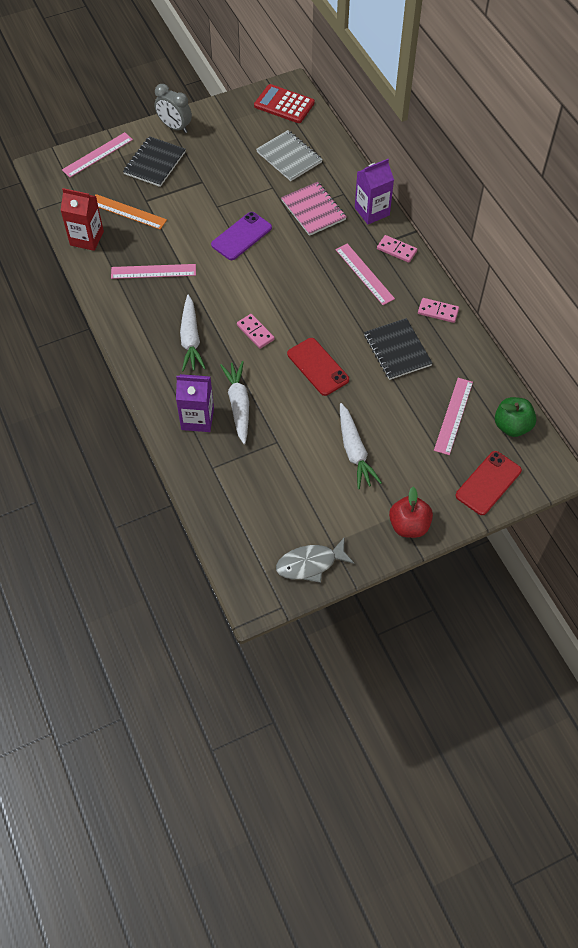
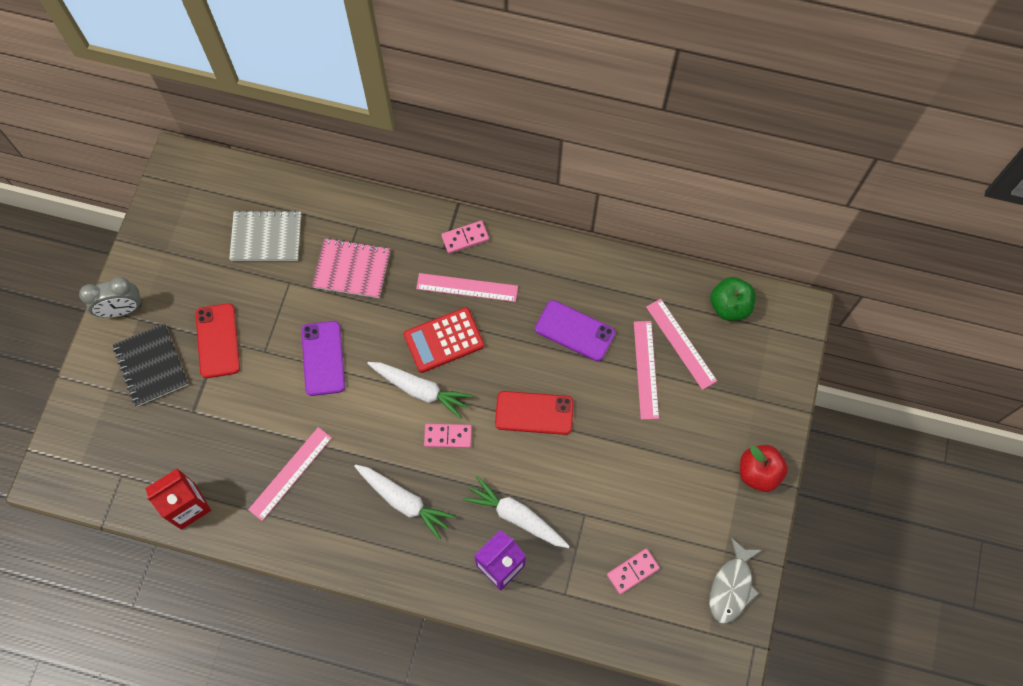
camera: 50 degrees left, 10 degrees up
(97, 155) = (85, 412): pink ruler -> pink ruler (646, 369)
(127, 212) = (191, 440): orange ruler -> none
(284, 104) = (194, 187): red calculator -> red calculator (444, 340)
(354, 451) = (649, 456): white carrot -> white carrot (420, 390)
(372, 211) = (401, 221): purple carton -> none
(397, 350) = (575, 331): black notebook -> purple phone
(438, 311) = (563, 262): pink domino -> pink domino (632, 571)
(488, 483) = (768, 373): red phone -> red phone (218, 341)

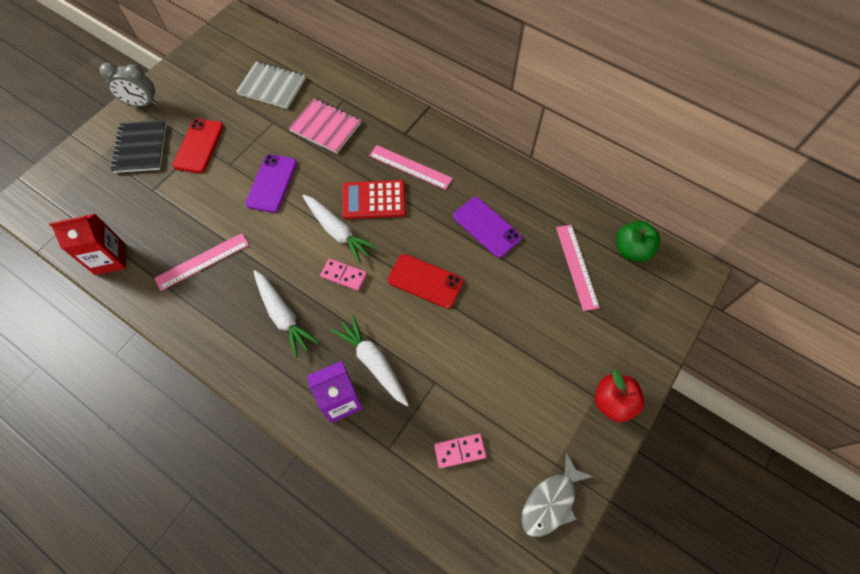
camera: 20 degrees right, 5 degrees down
(465, 238) = (424, 131): pink domino -> none
(646, 369) = (537, 277): pink ruler -> none

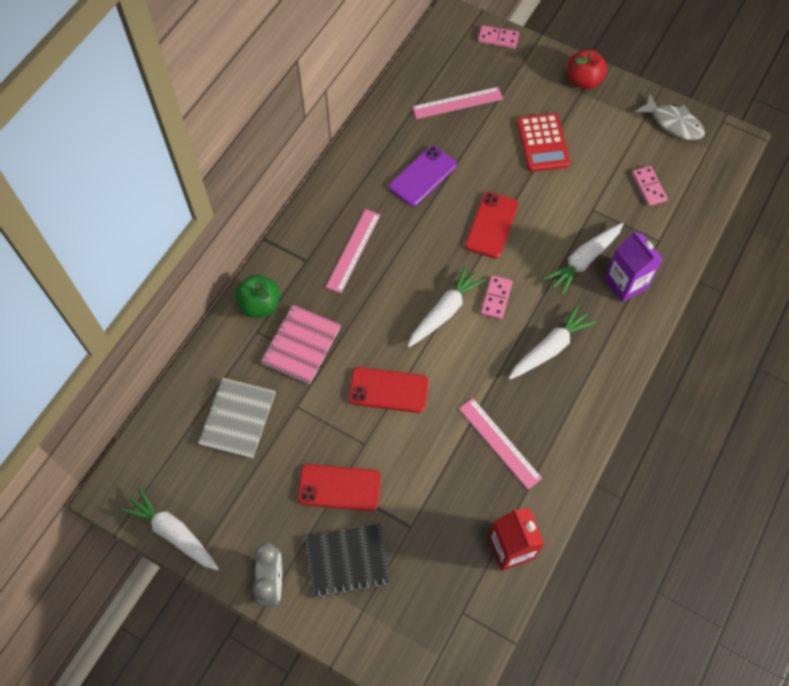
camera: 95 degrees left, 0 degrees up
(196, 51) = (173, 533): none -> white carrot
(272, 183) = (388, 390): purple phone -> red phone
(374, 200) = (401, 281): red calculator -> red calculator (543, 143)
(631, 250) = (434, 61): green apple -> green apple (260, 305)
(669, 316) = (498, 38): none -> pink domino

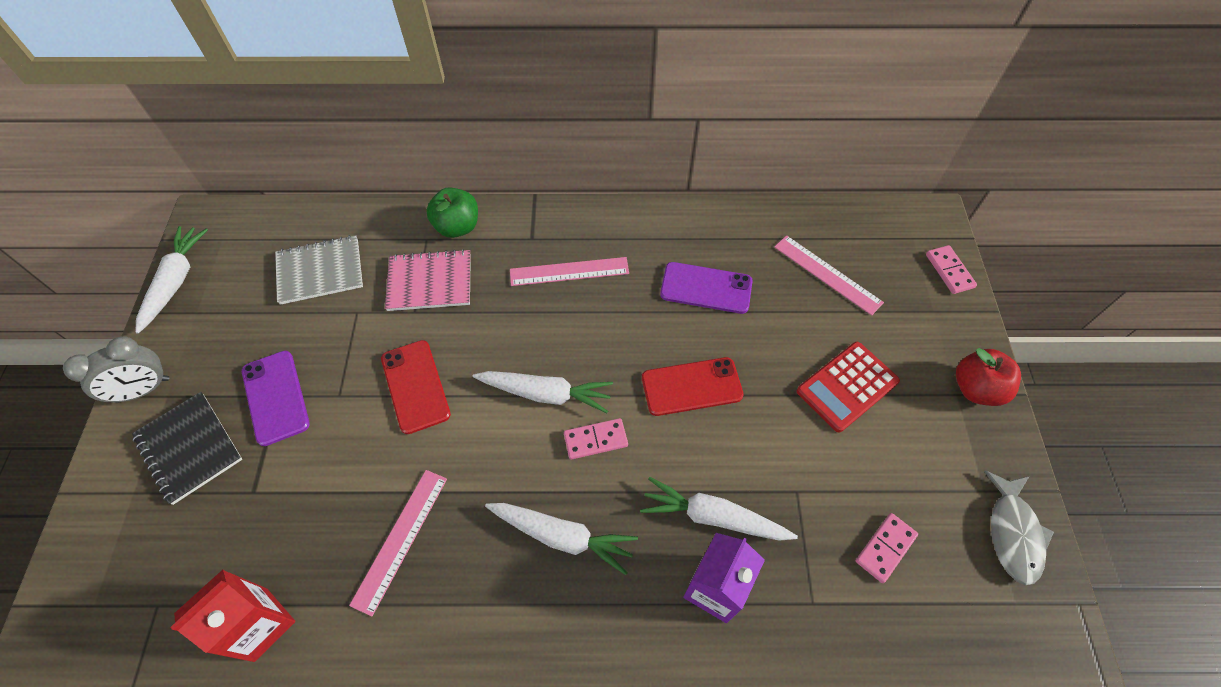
camera: 60 degrees right, 5 degrees down
(339, 487) = (275, 397): red phone -> purple phone

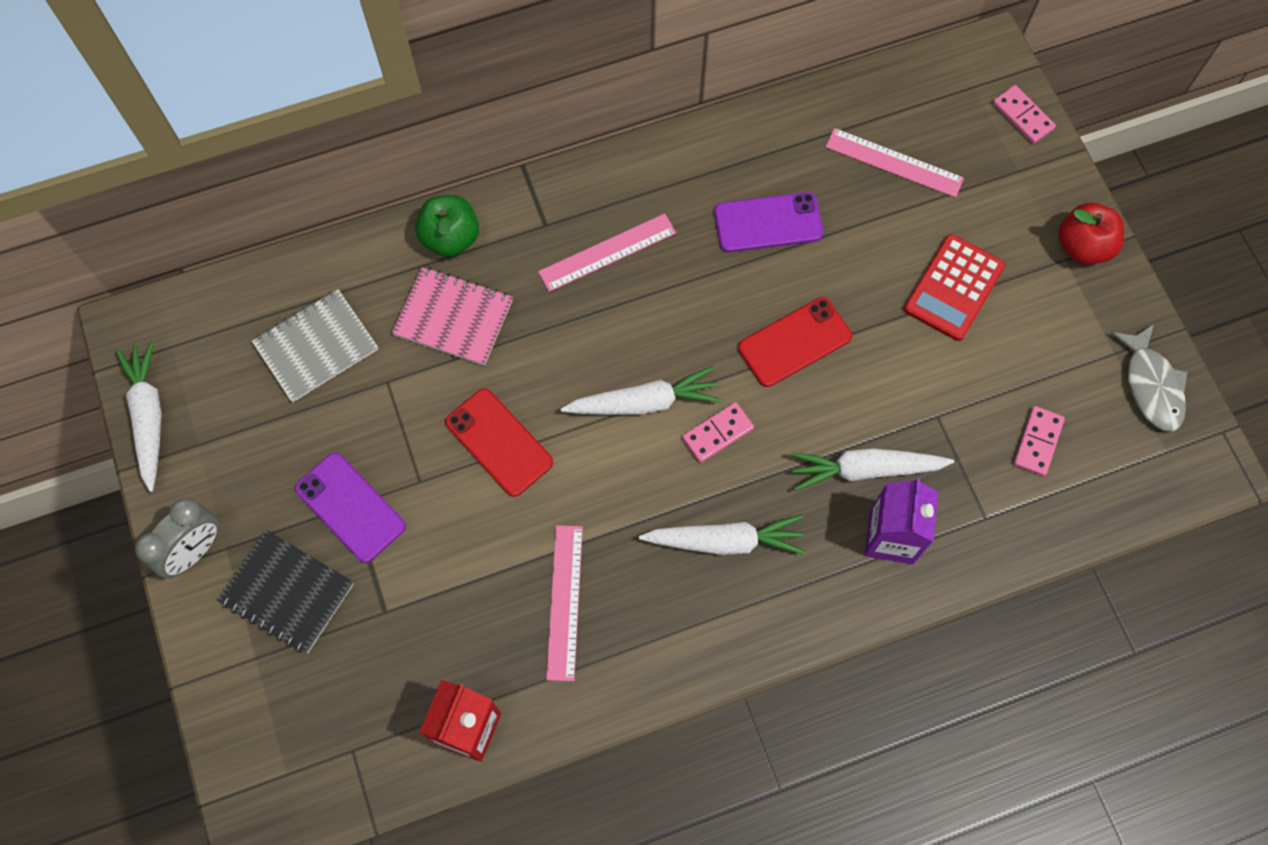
camera: 20 degrees left, 10 degrees up
(430, 282) = (453, 318): pink notebook -> pink notebook turned 45 degrees clockwise

